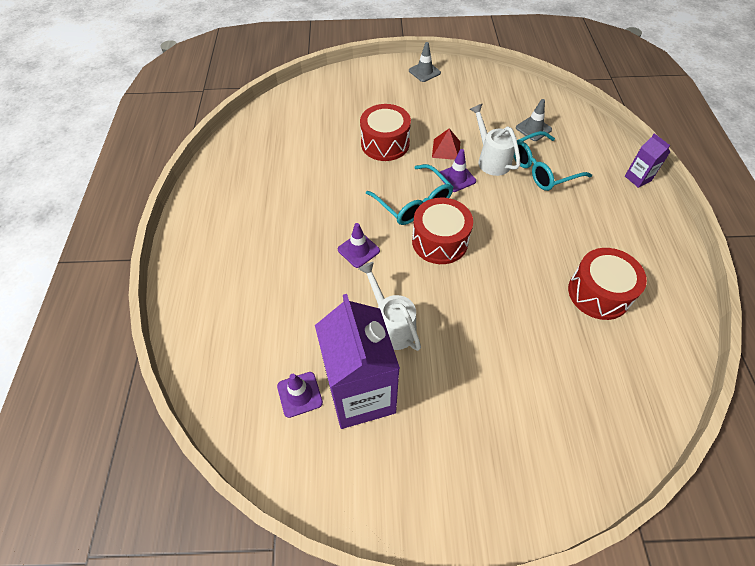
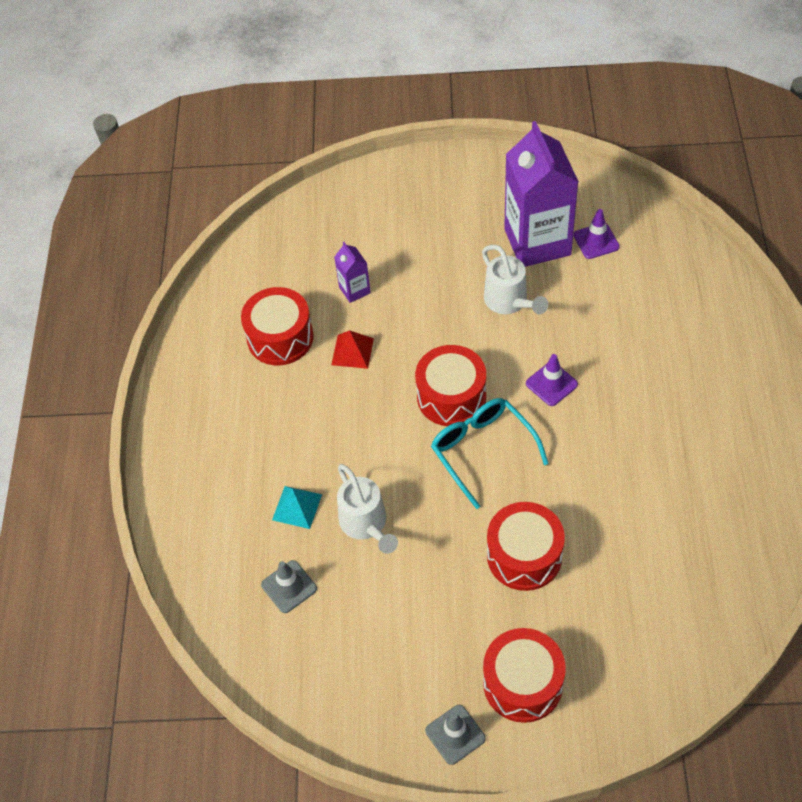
camera: 175 degrees left, 0 degrees up
(388, 90) = (523, 683): none -> red drum
(446, 149) = (430, 545): red pyramid -> red pyramid (352, 351)
(457, 178) = (420, 491): purple traffic cone -> none
(542, 169) = (297, 507): turquoise glasses -> turquoise pyramid
(637, 178) = (169, 492): purple carton -> purple carton (354, 290)

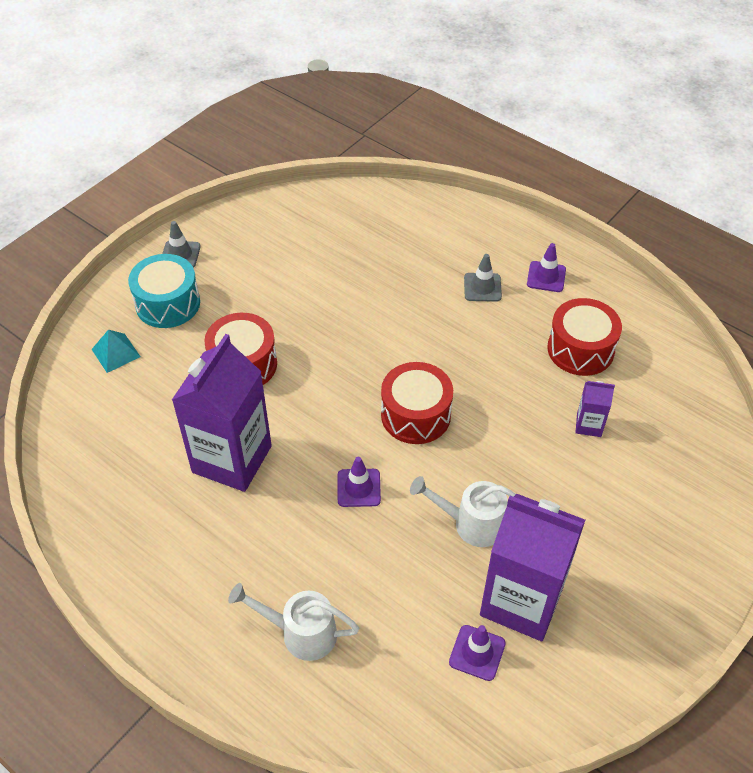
camera: 125 degrees right, 5 degrees down
(213, 409) = (546, 277): none -> purple traffic cone
(289, 586) = (361, 239): grey traffic cone -> grey traffic cone (482, 287)
(297, 507) = (415, 275): turquoise pyramid -> turquoise pyramid (116, 353)
(352, 351) = (523, 383): red pyramid -> none
(366, 524) = (362, 300): white watering can -> white watering can (301, 633)
(482, 450) = (349, 400): turquoise glasses -> none
(523, 683) = (168, 303): red drum -> turquoise drum
(615, 483) = (232, 459): none -> purple carton

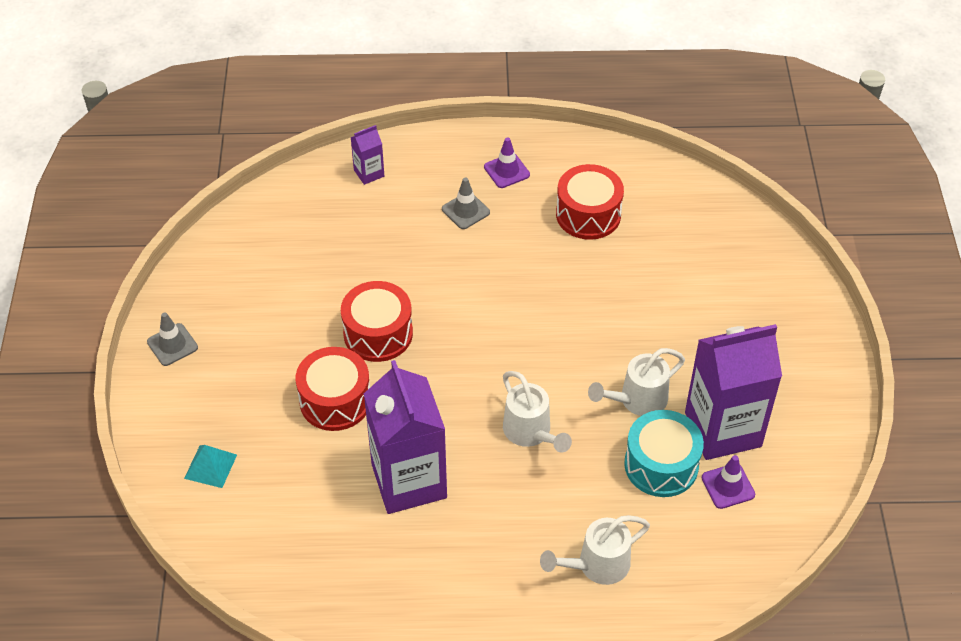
camera: 40 degrees left, 0 degrees up
(168, 303) = (210, 394): turquoise drum -> turquoise drum (661, 465)
(359, 488) = (530, 432): purple traffic cone -> white watering can
(415, 415) = (516, 348): red drum -> red drum (378, 333)
(589, 425) = (648, 270): purple carton -> purple carton (369, 173)

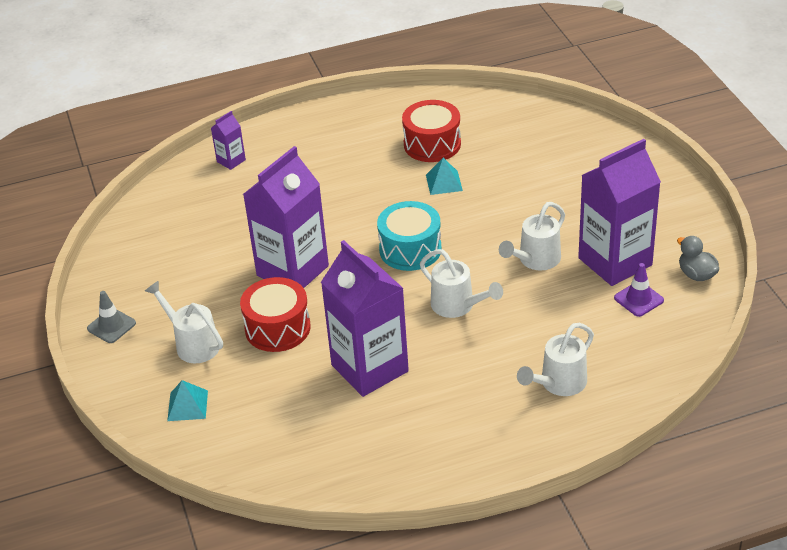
camera: 15 degrees left, 10 degrees down
(244, 393) = (193, 344): none -> white watering can
(378, 333) = (292, 271): red drum -> purple carton
(465, 211) = (327, 166): grey traffic cone -> none
(506, 171) = (349, 131): purple traffic cone -> none
(580, 269) = (444, 182): none -> turquoise pyramid
(661, 465) = (577, 299): turquoise drum -> turquoise drum (410, 249)
(805, 474) = (696, 274): none -> grey duck

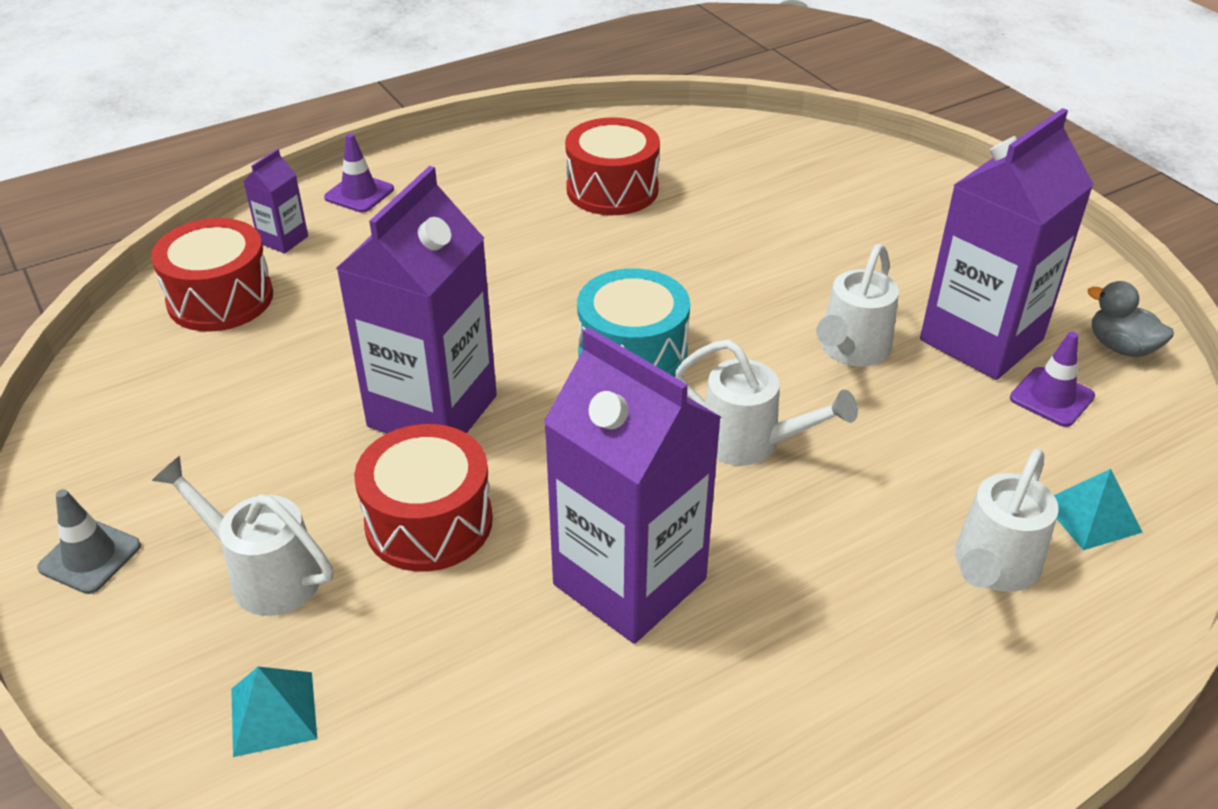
camera: 15 degrees left, 0 degrees up
(191, 194) = (220, 299): none -> red drum
(280, 134) = (359, 193): none -> purple traffic cone
(444, 182) = (651, 243): turquoise pyramid -> turquoise pyramid (1091, 516)

